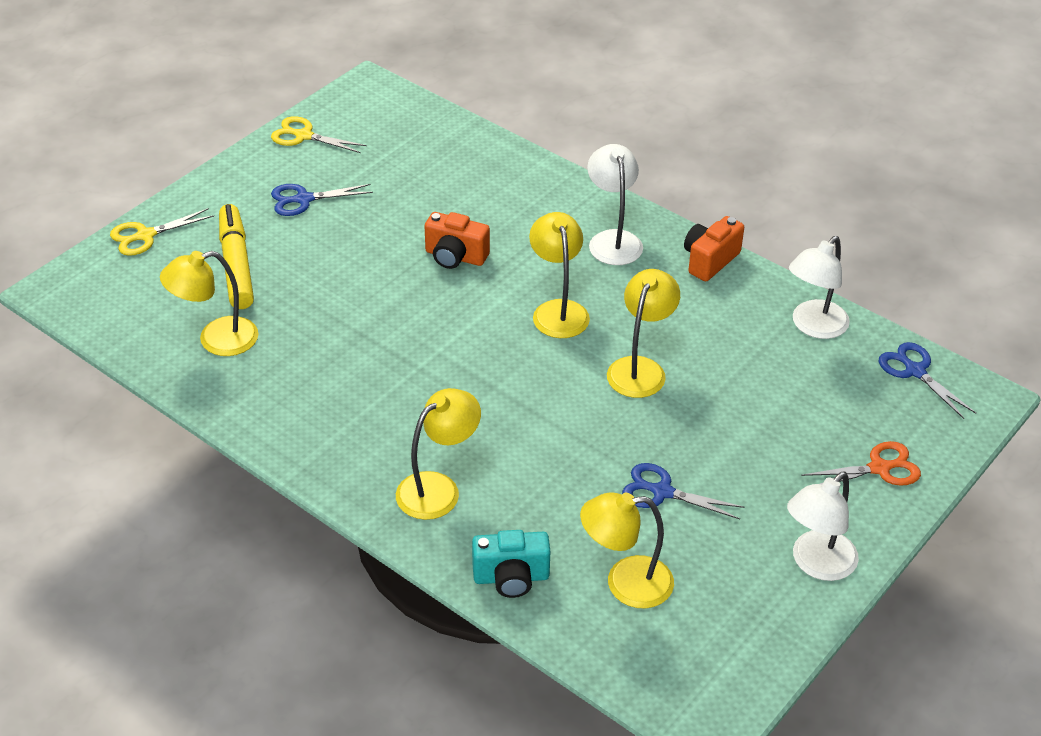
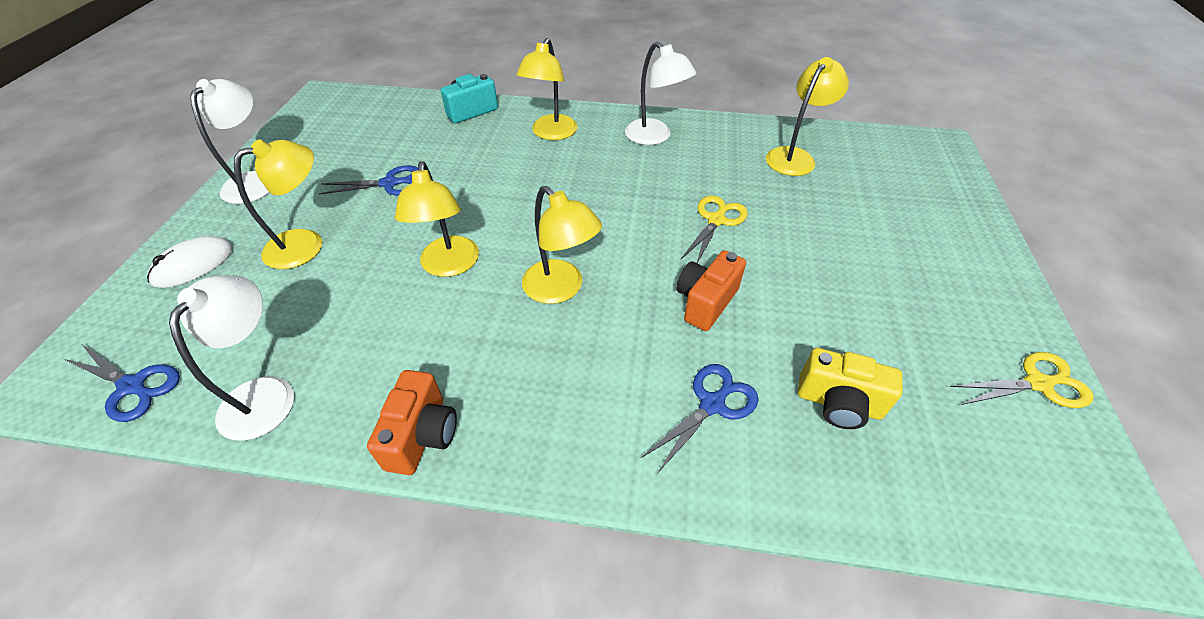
camera: 150 degrees right, 5 degrees up
(145, 235) = (963, 203): yellow scissors -> yellow scissors (716, 220)
(236, 265) = (865, 211): yellow marker -> none
(304, 199) = (912, 298): blue scissors -> blue scissors (712, 404)
(436, 175) = (838, 403): none -> yellow camera
(455, 257) = (705, 302): orange camera -> orange camera turned 45 degrees counterclockwise
(613, 240) = (559, 408): white lamp -> white lamp (655, 137)
(625, 583) = (395, 130): yellow lamp -> yellow lamp (306, 244)
(879, 468) = (193, 265): orange scissors -> white mouse

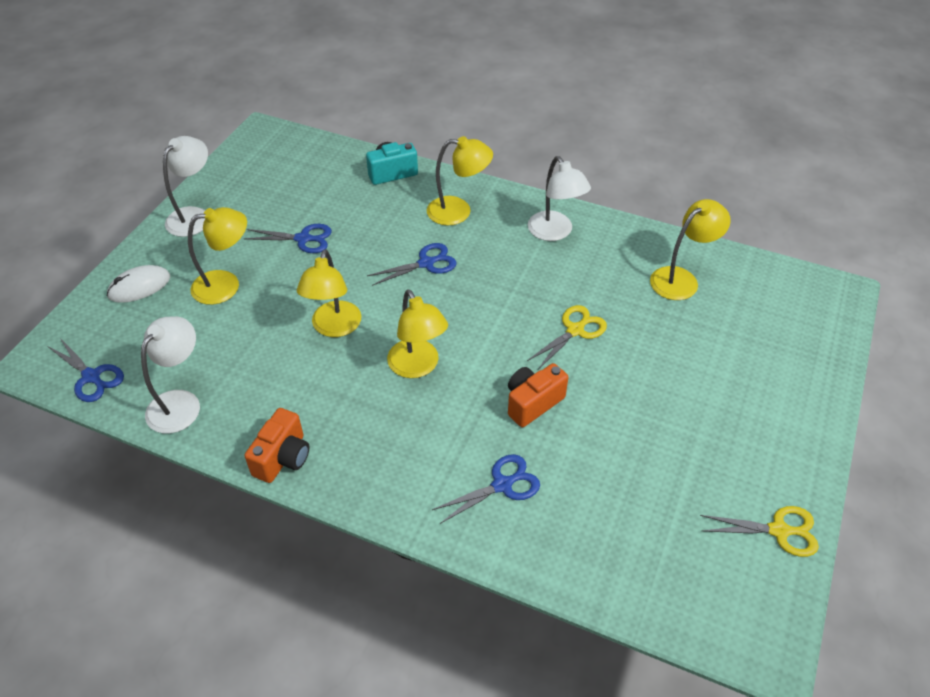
camera: 15 degrees right, 0 degrees up
(534, 185) = (426, 263): none -> blue scissors
(551, 133) = (458, 211): yellow lamp -> yellow lamp turned 120 degrees counterclockwise
(838, 403) = (602, 507): yellow camera -> none

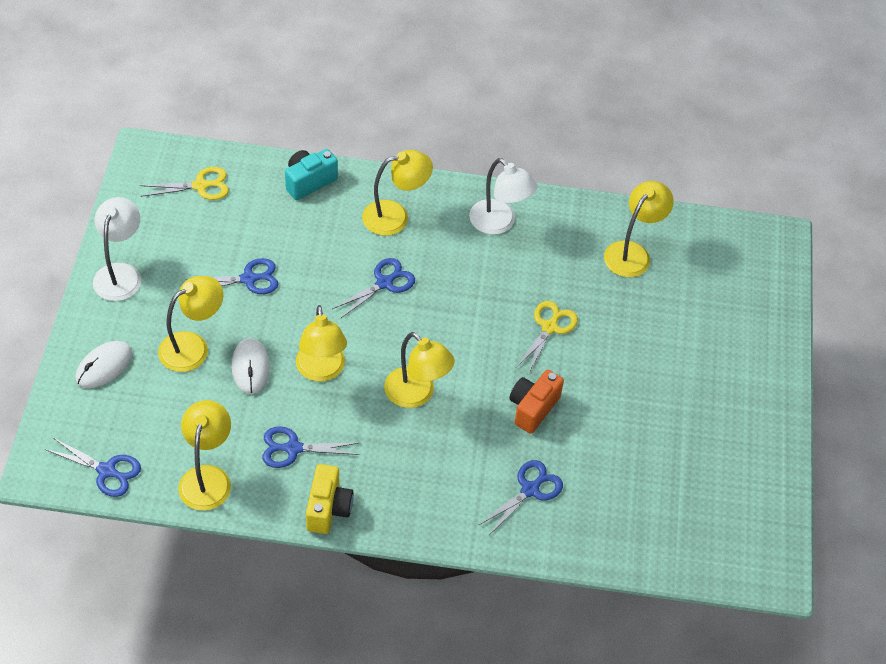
camera: 20 degrees left, 5 degrees up
(180, 402) = (207, 477): white lamp -> yellow lamp
(269, 312) = (250, 367): none -> white mouse
(275, 392) = (293, 448): none -> blue scissors
(283, 458) = (328, 508): orange camera -> yellow camera
(778, 531) = (765, 478): yellow scissors -> yellow scissors (200, 186)

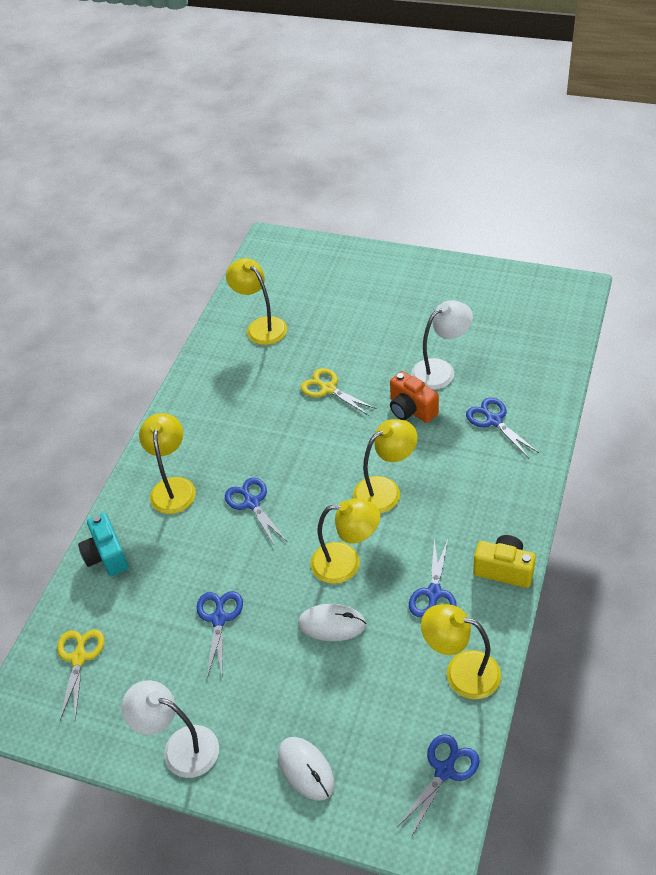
camera: 70 degrees left, 5 degrees down
(193, 346) = (296, 677): yellow lamp -> none
(499, 223) = (204, 410): white lamp -> white lamp (440, 370)

